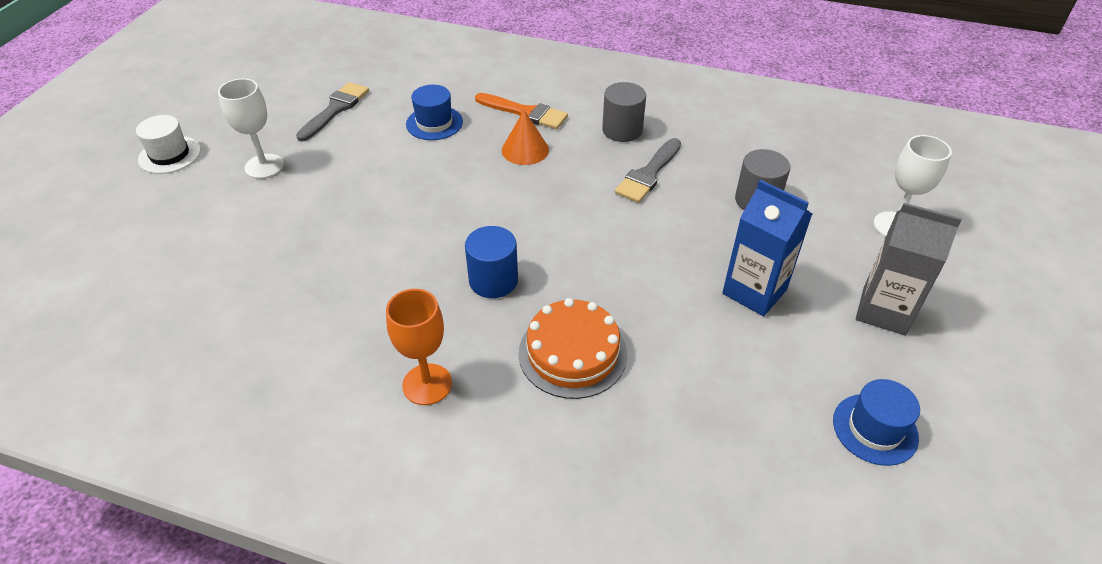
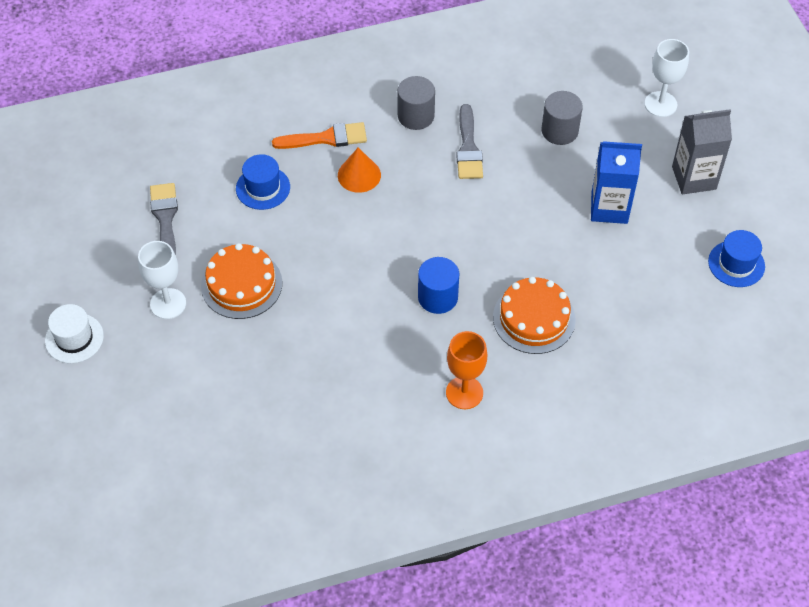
camera: 35 degrees left, 10 degrees up
(336, 181) = (241, 284): none -> orange cake

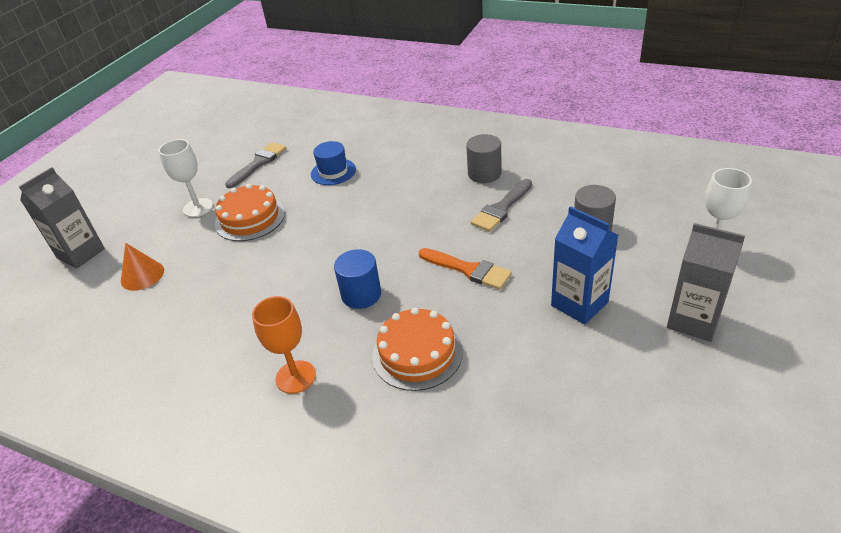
camera: 45 degrees right, 15 degrees down
(74, 338) = (130, 200): white hat -> none
(109, 419) = (81, 253): none -> grey carton
(326, 138) = (407, 162): orange brush -> orange brush (468, 270)
(359, 175) = (402, 191): orange cone -> orange cone (142, 275)
(736, 264) = (672, 422): blue hat -> none

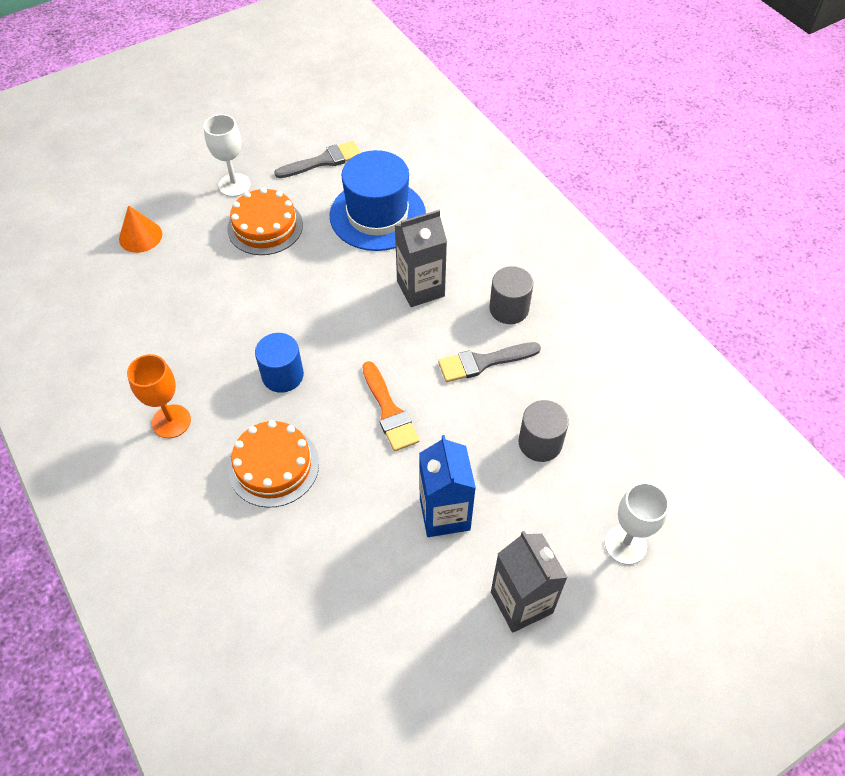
camera: 30 degrees right, 15 degrees up
(81, 253) = (114, 180): grey carton -> grey carton (420, 288)
(333, 172) = (377, 215): blue hat -> blue hat, size x1.85

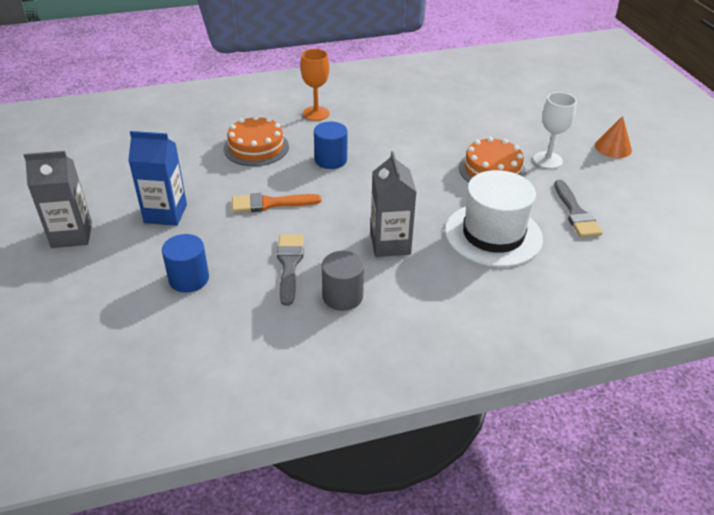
camera: 105 degrees right, 15 degrees down
(140, 236) = (495, 114): orange cone -> orange cone (613, 147)
(377, 215) = (493, 234): blue hat -> white hat
(540, 443) = (189, 279): grey cylinder -> blue cylinder
(625, 544) = (65, 304): white goblet -> none

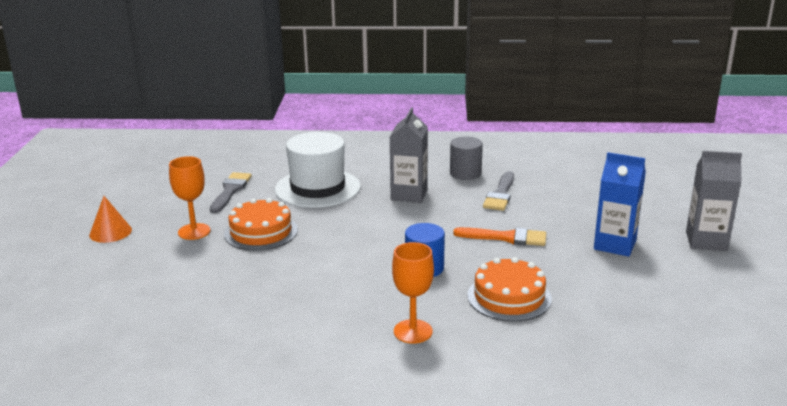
camera: 160 degrees left, 15 degrees down
(189, 279) = (586, 198): blue cylinder -> none
(547, 160) = (194, 231): white goblet -> orange goblet

